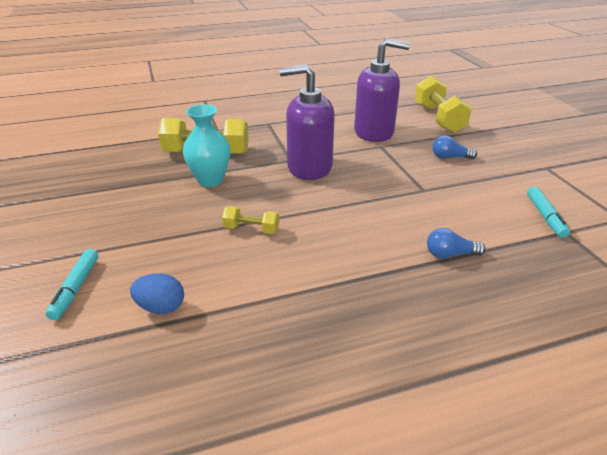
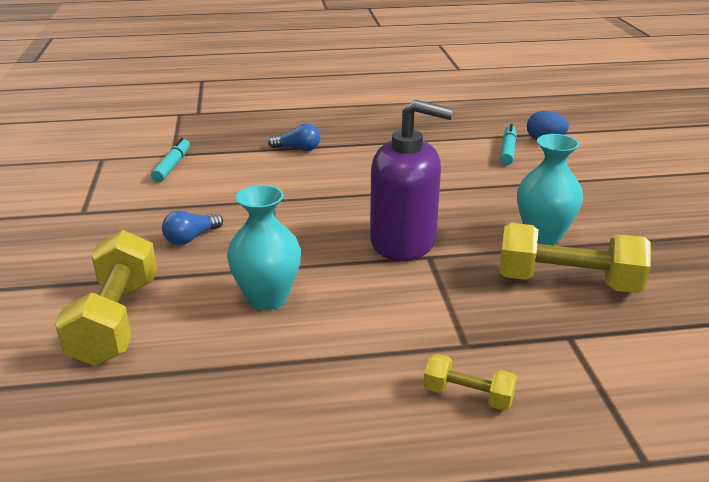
camera: 170 degrees left, 5 degrees down
(76, 288) = (624, 154): turquoise marker -> turquoise marker (507, 151)
(251, 229) = (480, 180): yellow dumbbell -> yellow dumbbell (468, 396)
(374, 132) = (267, 298): purple soap dispenser -> turquoise vase
(450, 157) = (191, 238): blue light bulb -> blue light bulb turned 120 degrees clockwise

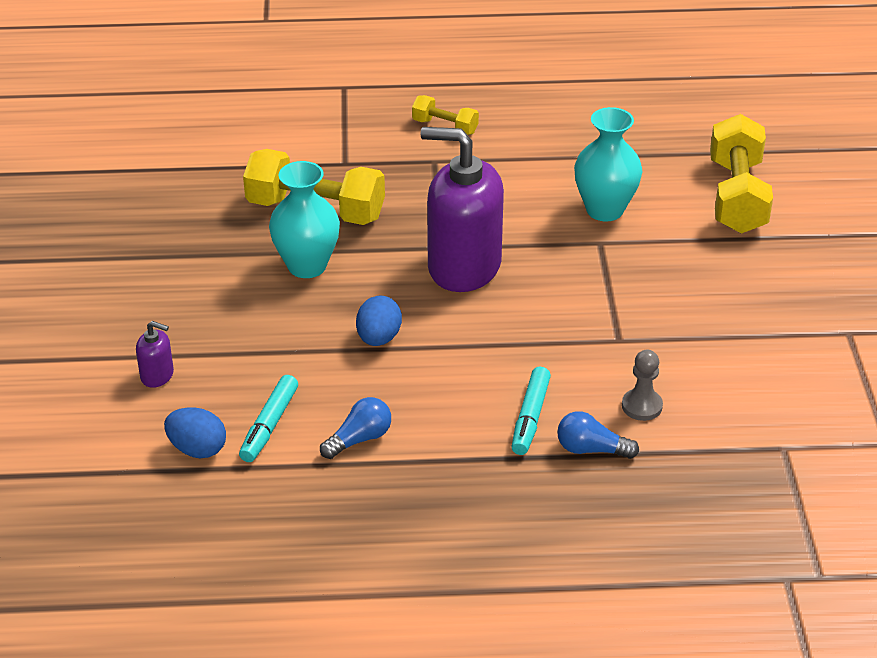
camera: 175 degrees left, 10 degrees up
(172, 166) = (773, 417): turquoise marker -> turquoise marker (530, 417)
(191, 238) = (700, 285): blue light bulb -> blue light bulb (359, 439)
(261, 168) = (642, 406): none -> grey pawn
(457, 193) = (378, 338): none -> blue egg
(602, 168) = (157, 375): none -> purple soap dispenser

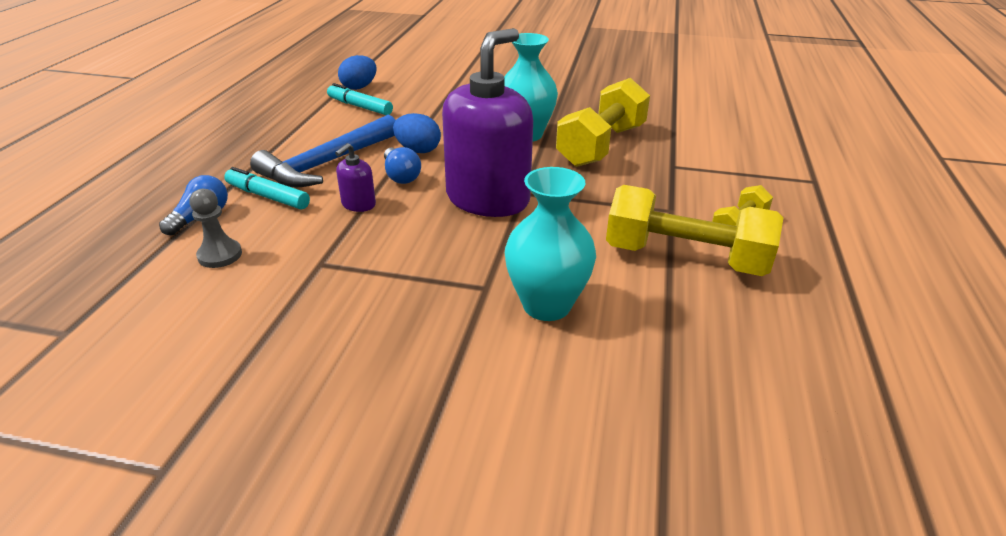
camera: 105 degrees right, 5 degrees down
(157, 375) = (436, 82): purple soap dispenser -> purple soap dispenser (358, 204)
(359, 439) = (317, 131): blue light bulb -> blue light bulb (401, 176)
(440, 399) = (327, 163): none -> blue hammer
(737, 196) = (535, 449): yellow dumbbell -> yellow dumbbell (685, 258)

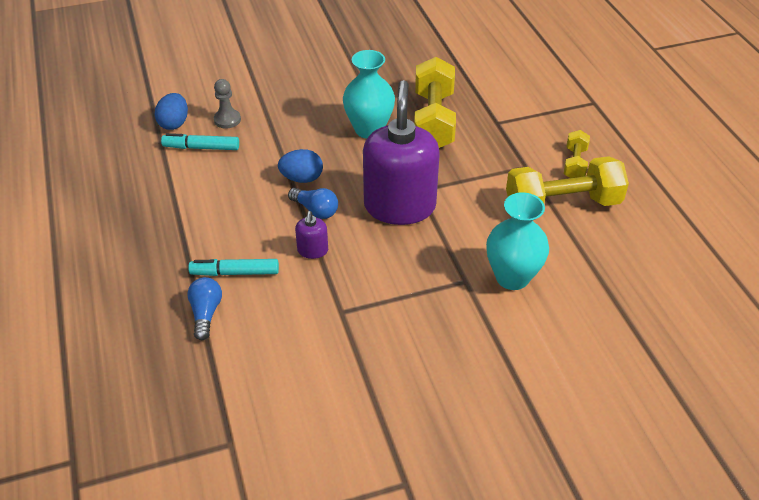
camera: 30 degrees left, 10 degrees up
(220, 255) = (262, 338): grey pawn -> grey pawn (227, 120)
(327, 163) = (244, 221): blue hammer -> none

